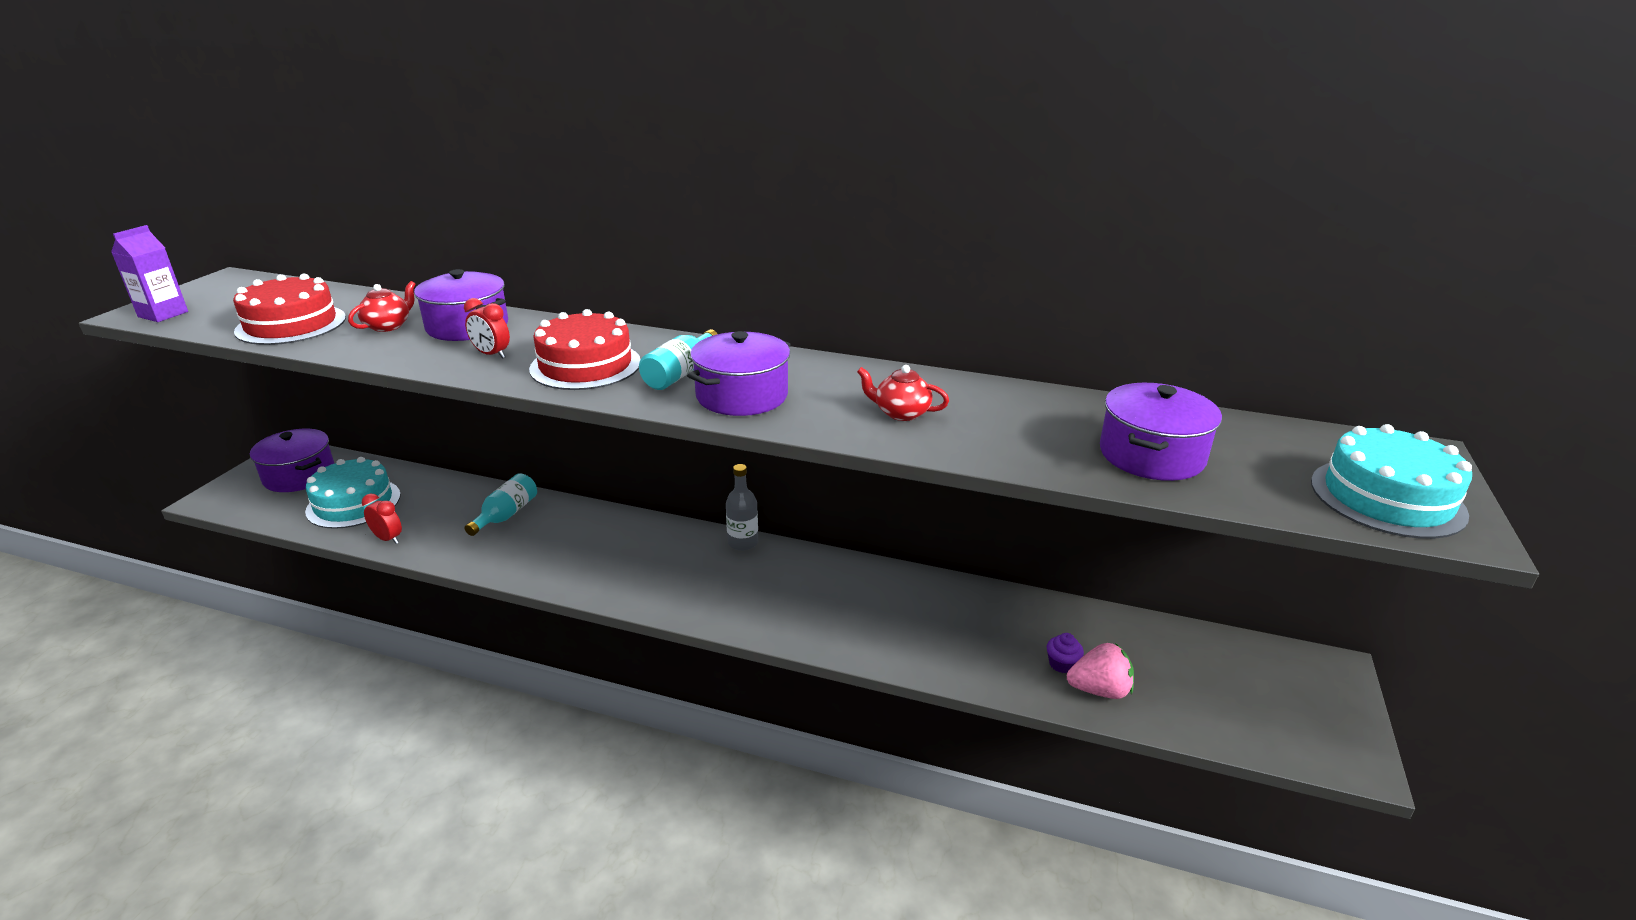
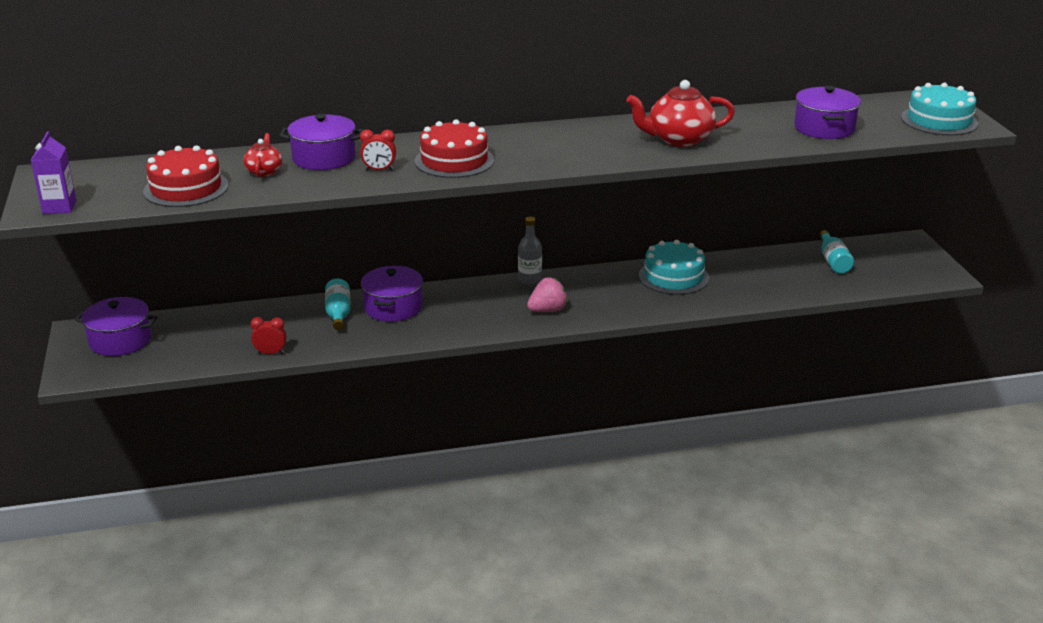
camera: 30 degrees left, 0 degrees up
(353, 503) = (202, 342): turquoise cake -> turquoise cake (673, 277)
(680, 374) = (522, 151): turquoise bottle -> turquoise bottle (833, 261)
(742, 396) = (579, 153): purple pot -> purple pot (393, 307)
(901, 413) = (679, 140): red teapot -> red teapot, size x1.83
(1062, 664) = (781, 281): purple cupcake -> none
(1099, 690) = (810, 286): pink strawberry -> pink strawberry (547, 310)

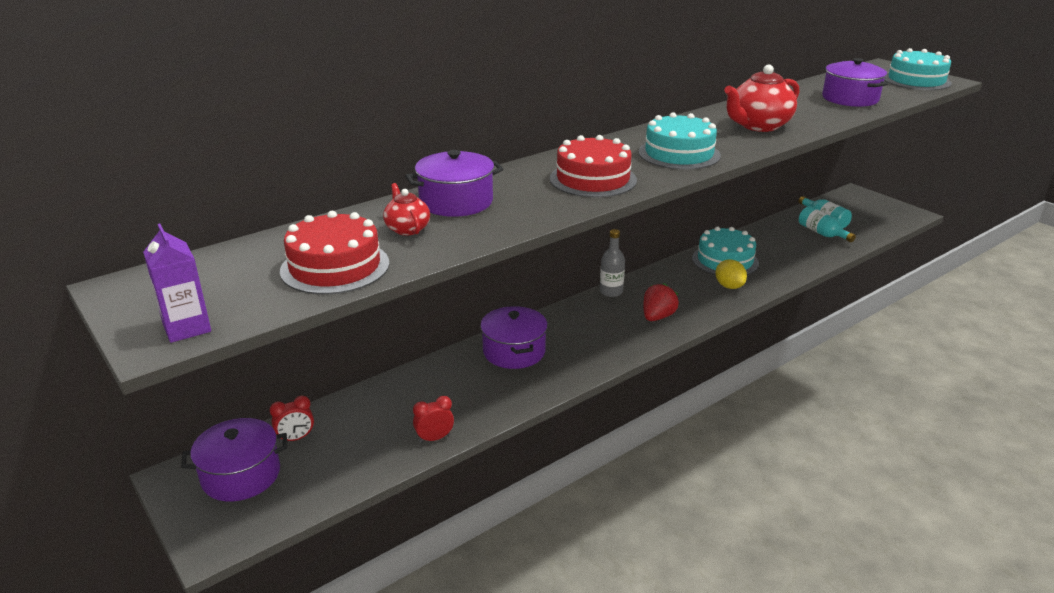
camera: 25 degrees left, 0 degrees up
(338, 313) = (465, 373): turquoise bottle -> turquoise bottle (822, 233)
(379, 170) = (531, 202): red clock -> red clock (296, 438)
(547, 310) = (657, 317): pink strawberry -> red strawberry
(561, 152) = (679, 154): none -> turquoise cake
(648, 300) = (729, 286): none -> yellow lemon

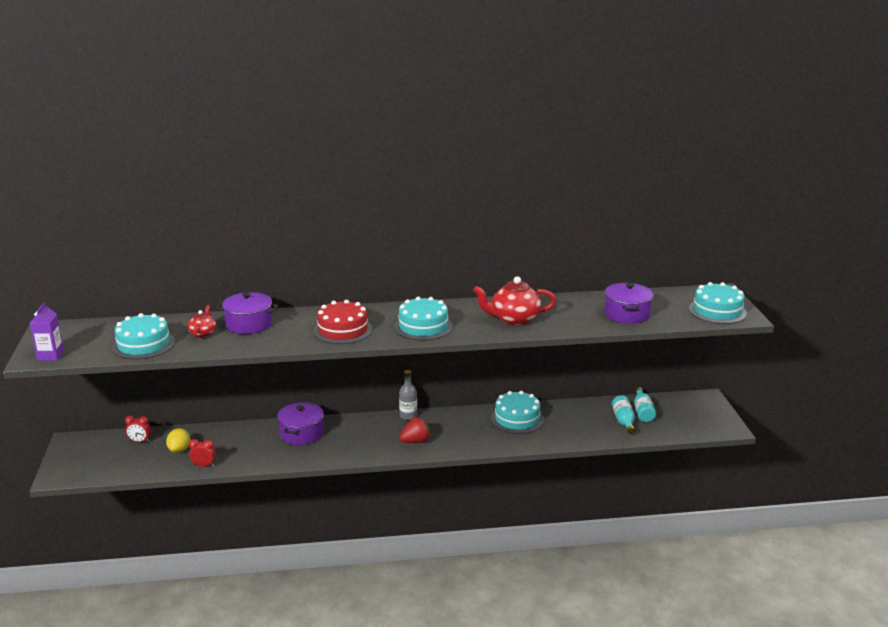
camera: 30 degrees right, 5 degrees down
(241, 475) = (98, 450): purple pot -> none
(335, 267) = (143, 344): red cake -> turquoise cake
(729, 286) = (493, 437): yellow lemon -> yellow lemon (179, 450)

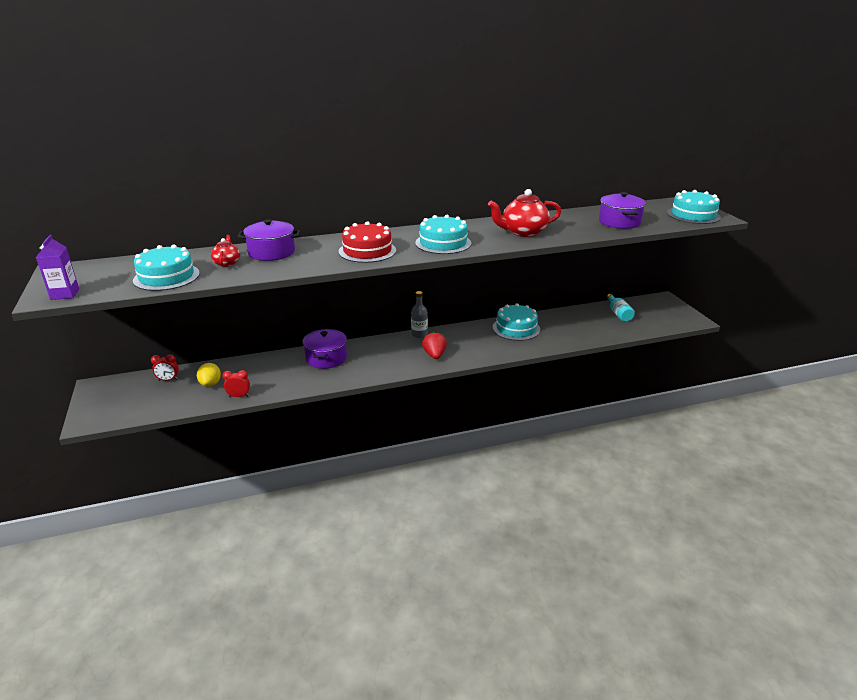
camera: 10 degrees left, 5 degrees up
(415, 441) = (434, 355): red strawberry -> red strawberry turned 60 degrees counterclockwise
(623, 421) = (607, 322): turquoise bottle -> none

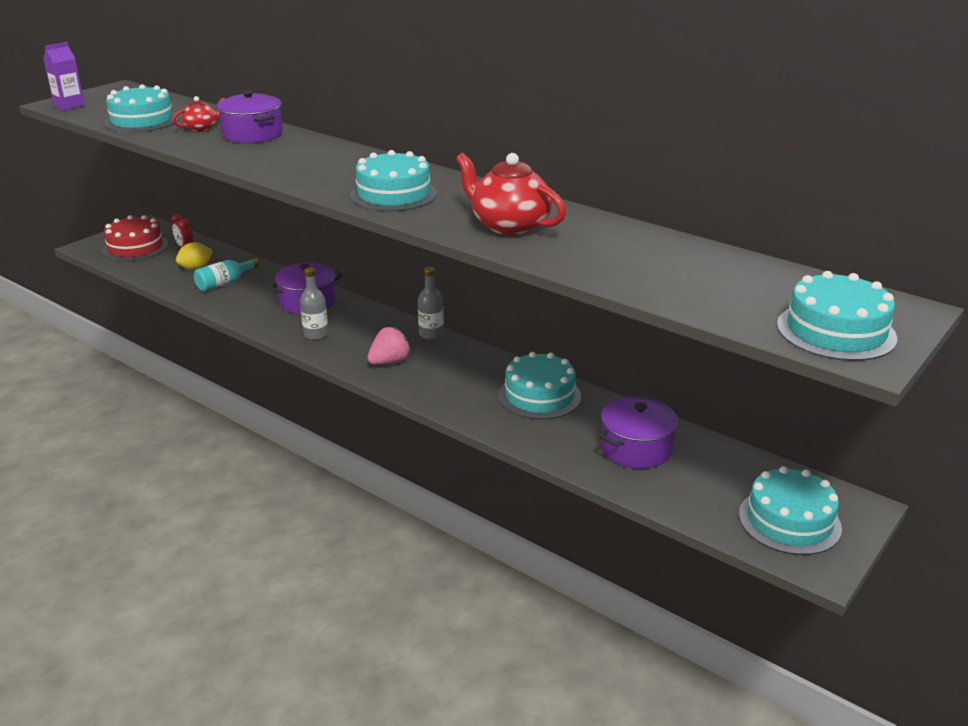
camera: 55 degrees right, 0 degrees up
(239, 396) = (186, 289): red clock -> none
(367, 251) = (313, 168): red cake -> red cake (135, 247)
(372, 367) = (316, 334): none -> grey bottle
(434, 355) = (389, 362): red strawberry -> pink strawberry
(618, 314) = (720, 473): turquoise bottle -> turquoise bottle (224, 283)
(619, 222) = (674, 278): purple pot -> purple pot (636, 448)
(662, 314) = (789, 521): none -> turquoise cake

